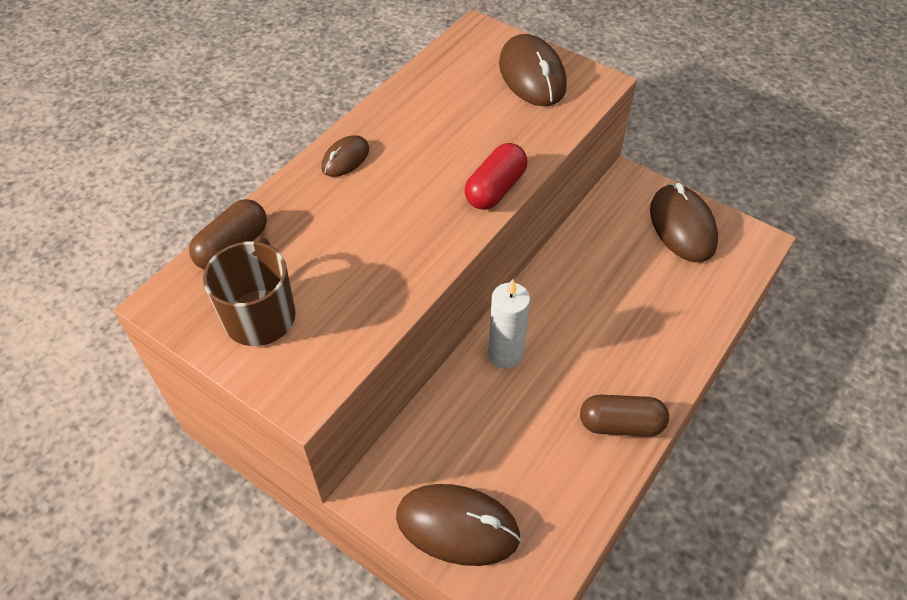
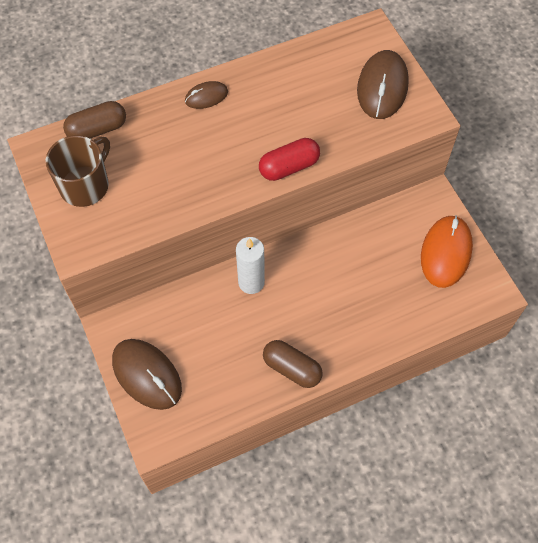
camera: 30 degrees right, 10 degrees up
(682, 226) = (446, 253): brown mouse -> orange mouse

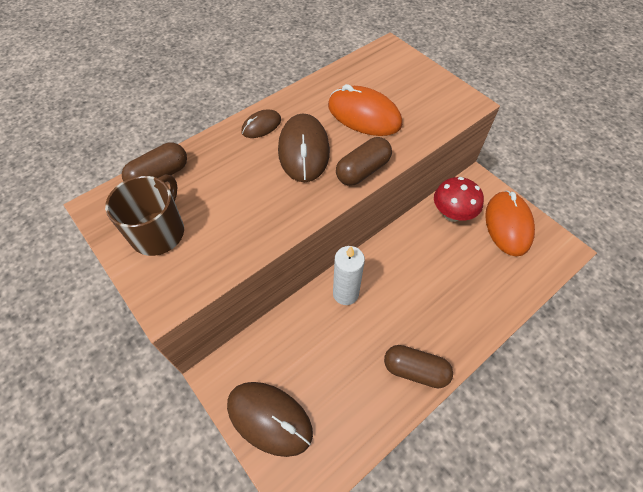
camera: 15 degrees left, 5 degrees down
(289, 167) = (363, 171): red capsule -> brown capsule
(313, 106) = (364, 115): none -> orange mouse
(382, 87) = (419, 88): brown mouse -> brown mouse (303, 151)
(391, 227) = (452, 214): none -> red mushroom

